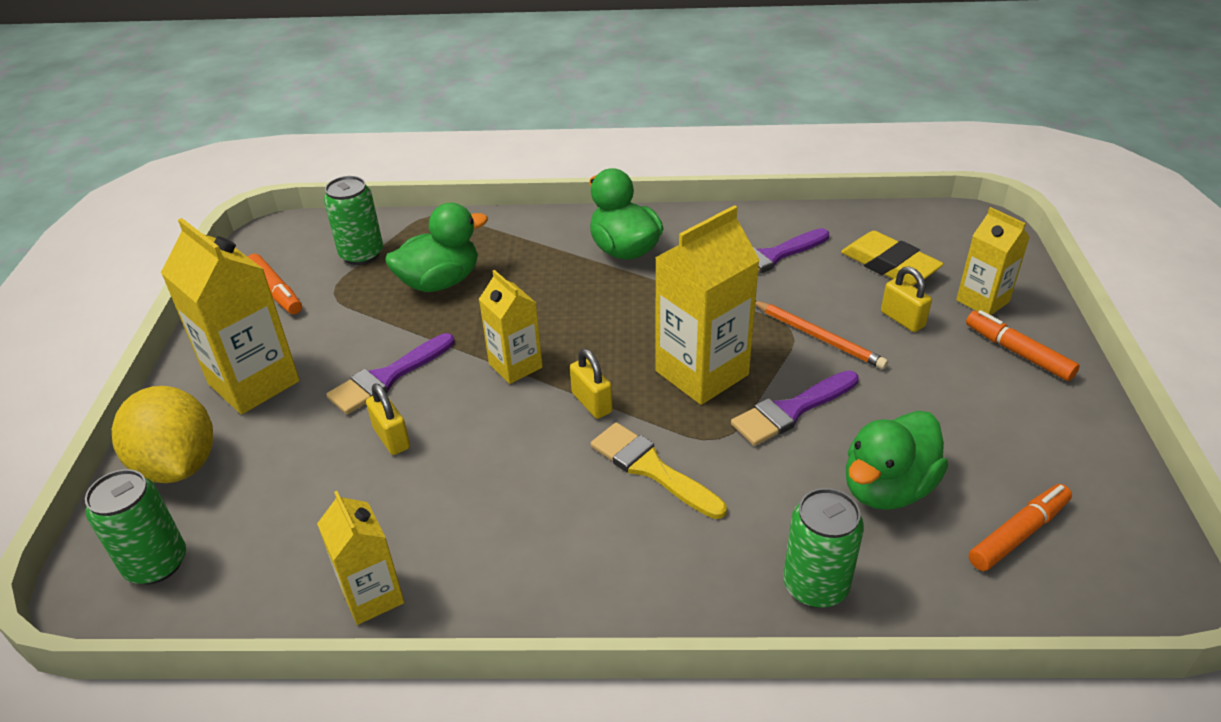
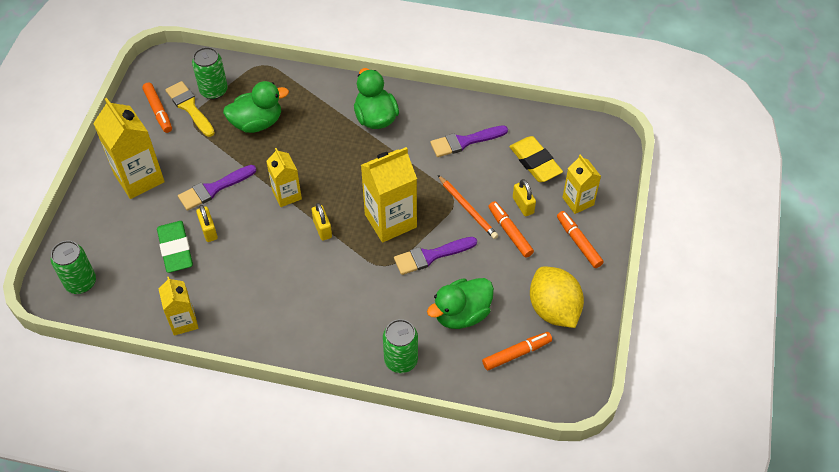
camera: 10 degrees right, 15 degrees up
(178, 465) = (94, 225): yellow lemon -> yellow lemon (553, 309)
(336, 476) = (175, 249): none -> green eraser
(651, 469) = (342, 277): yellow brush -> yellow brush (189, 107)
(902, 357) = (510, 232): none -> orange marker

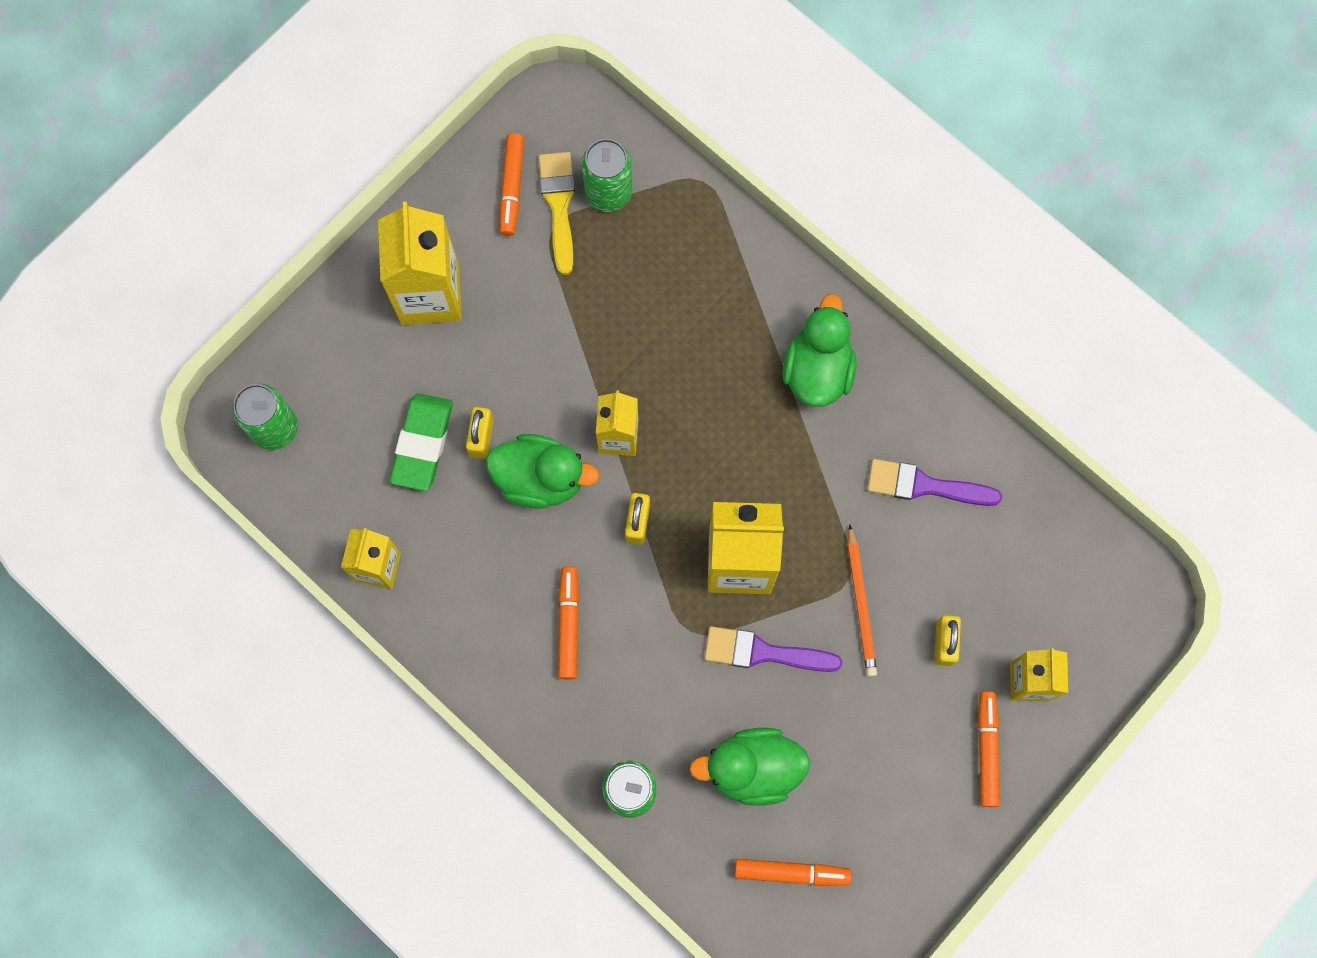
camera: 30 degrees right, 20 degrees up
(213, 189) = (522, 370): purple brush -> none
(257, 123) = (641, 286): green duck -> green duck (540, 479)
(510, 232) = (898, 677): orange marker -> orange marker (568, 624)
(535, 162) = (1007, 579): yellow eraser -> none
(553, 309) = (884, 835): yellow lemon -> none

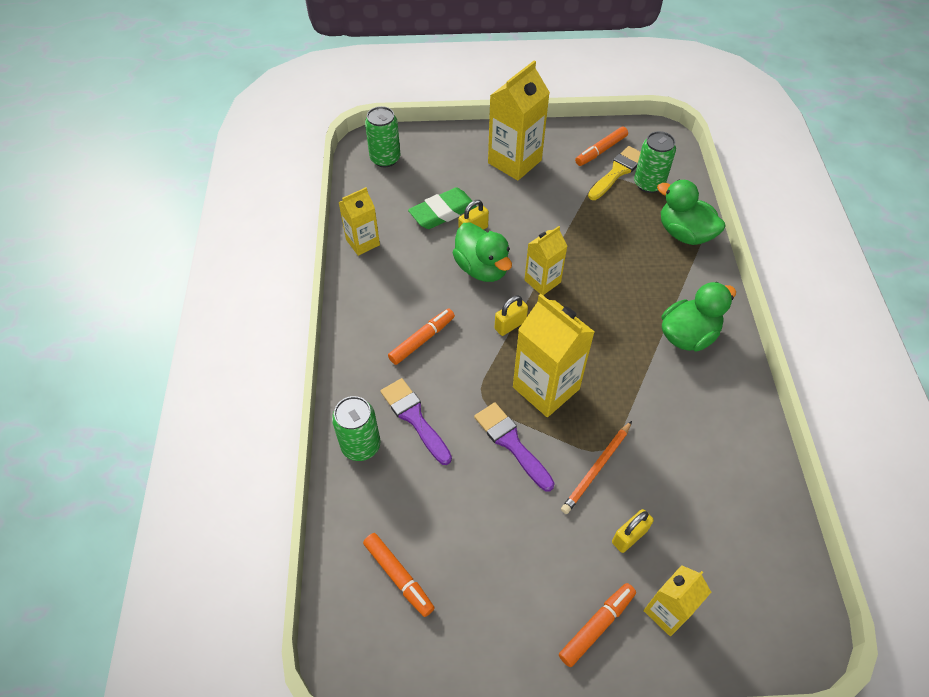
camera: 45 degrees right, 20 degrees down
(752, 769) = (439, 497): green duck -> green duck (684, 233)
(924, 485) = (700, 441): purple brush -> purple brush (414, 418)

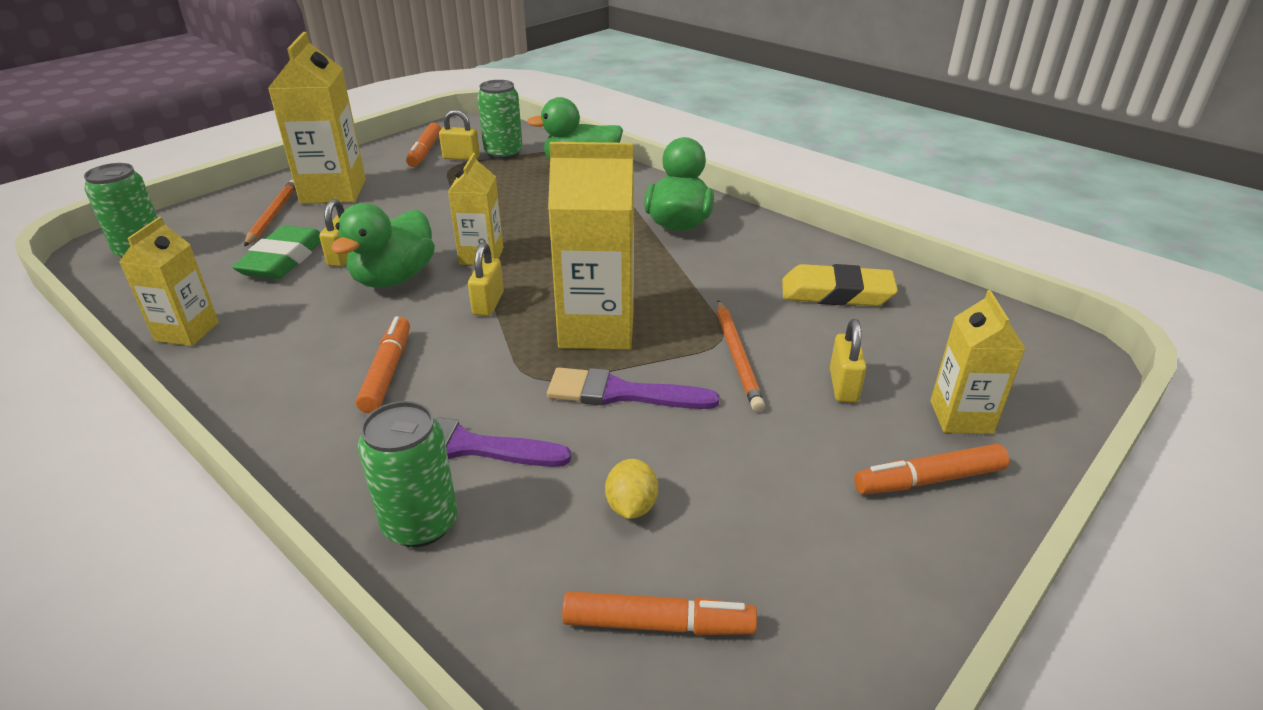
camera: 45 degrees left, 20 degrees down
(447, 512) = (631, 506): none -> yellow lemon
(466, 165) = (272, 215): none -> orange pencil
(482, 268) = (394, 278): green duck -> green duck turned 105 degrees clockwise
(596, 626) = (928, 480): orange marker -> orange marker turned 105 degrees counterclockwise
(617, 172) = (461, 157): yellow brush -> yellow padlock
(715, 471) = (836, 293): none -> yellow eraser

